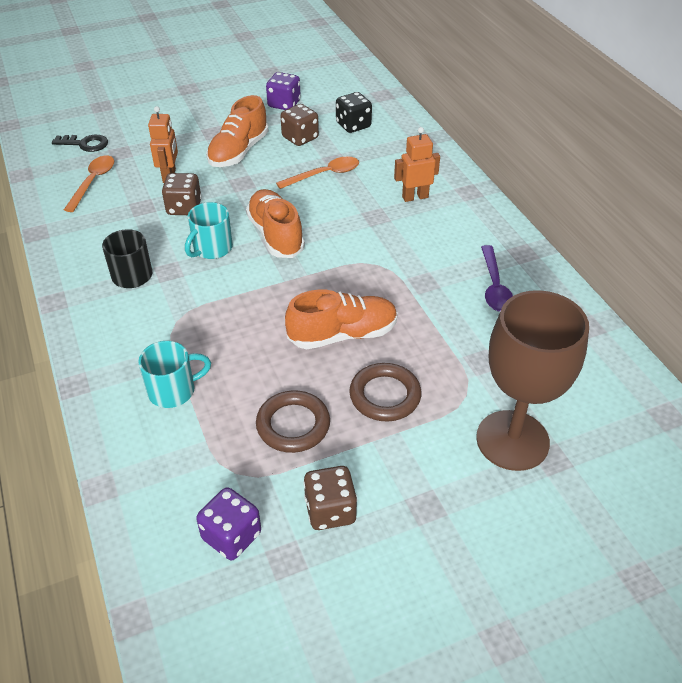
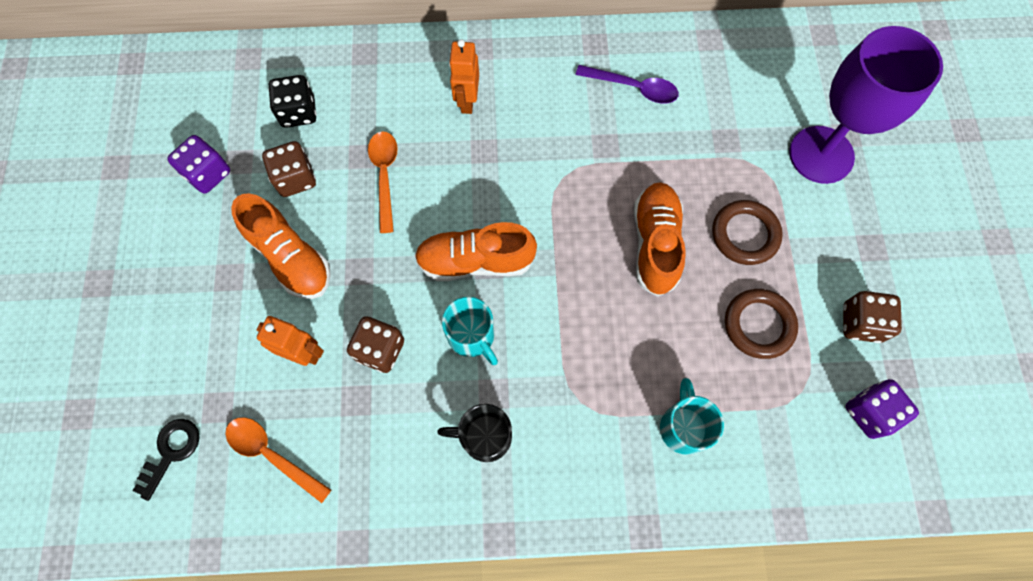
camera: 70 degrees left, 25 degrees up
(512, 440) = (821, 155): brown goblet -> purple goblet

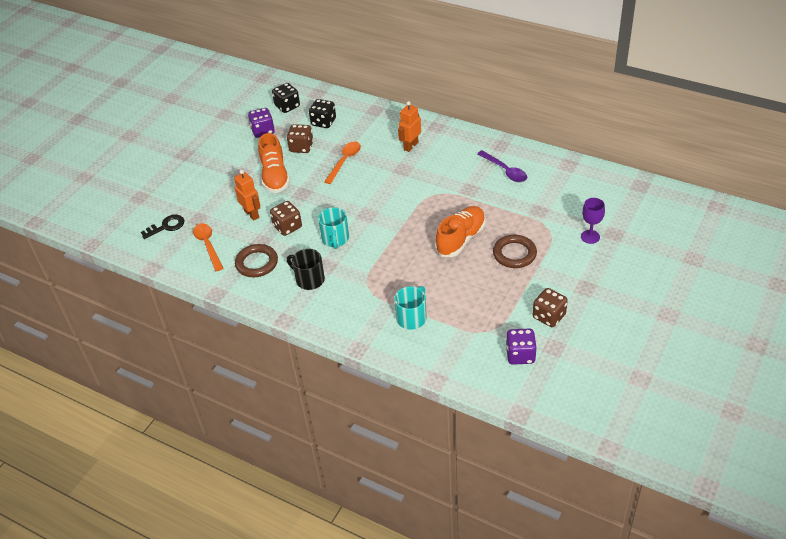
camera: 35 degrees right, 25 degrees down
(216, 105) = (287, 106): none -> black dice
(475, 261) = (361, 211): orange shoe -> none
(758, 325) = (489, 294): brown ring -> brown ring (257, 263)
(821, 155) = (590, 237): purple goblet -> purple goblet, size x0.45

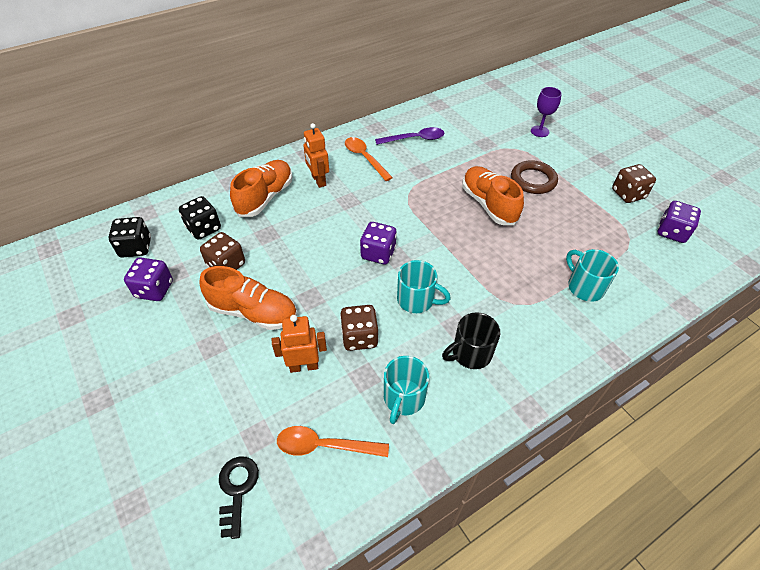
camera: 65 degrees left, 5 degrees up
(257, 263) = (403, 398): brown ring -> turquoise mug
(345, 161) = (291, 238): orange spoon -> orange spoon (364, 158)
(363, 205) = (378, 253): none -> purple dice
(373, 131) = (265, 197): none -> orange shoe

